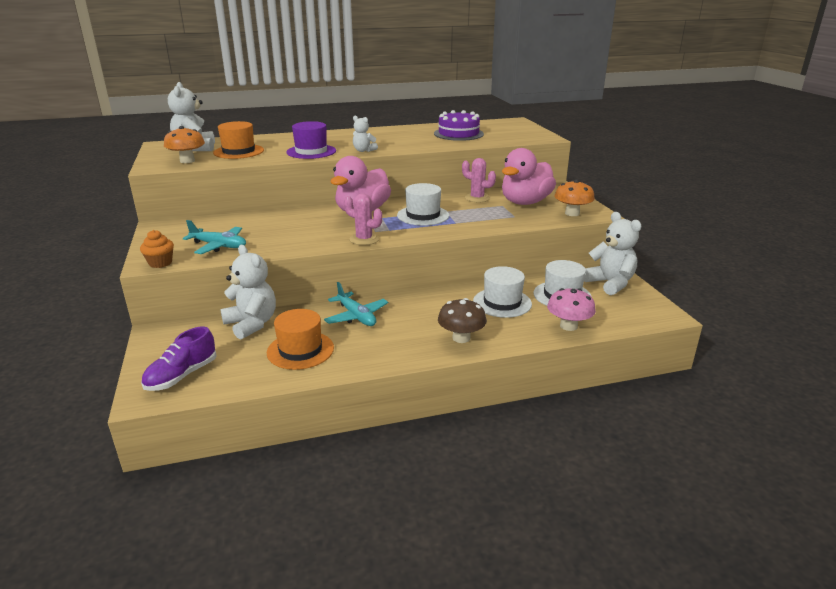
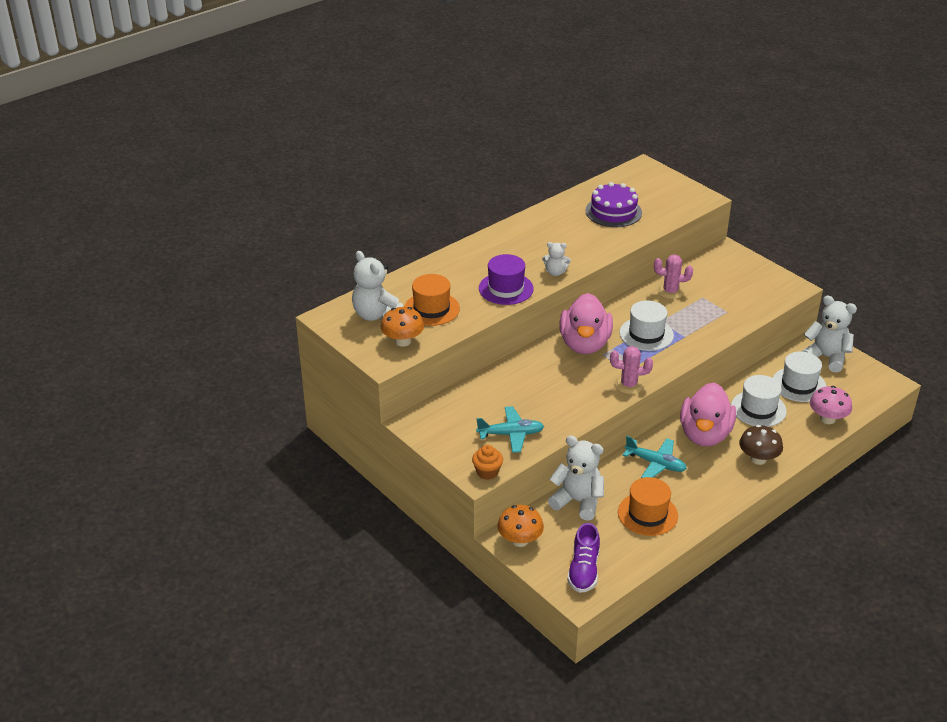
camera: 25 degrees left, 10 degrees up
(525, 202) = (719, 286): pink duck -> pink duck (705, 434)
(572, 213) = (772, 292): orange mushroom -> orange mushroom (520, 540)

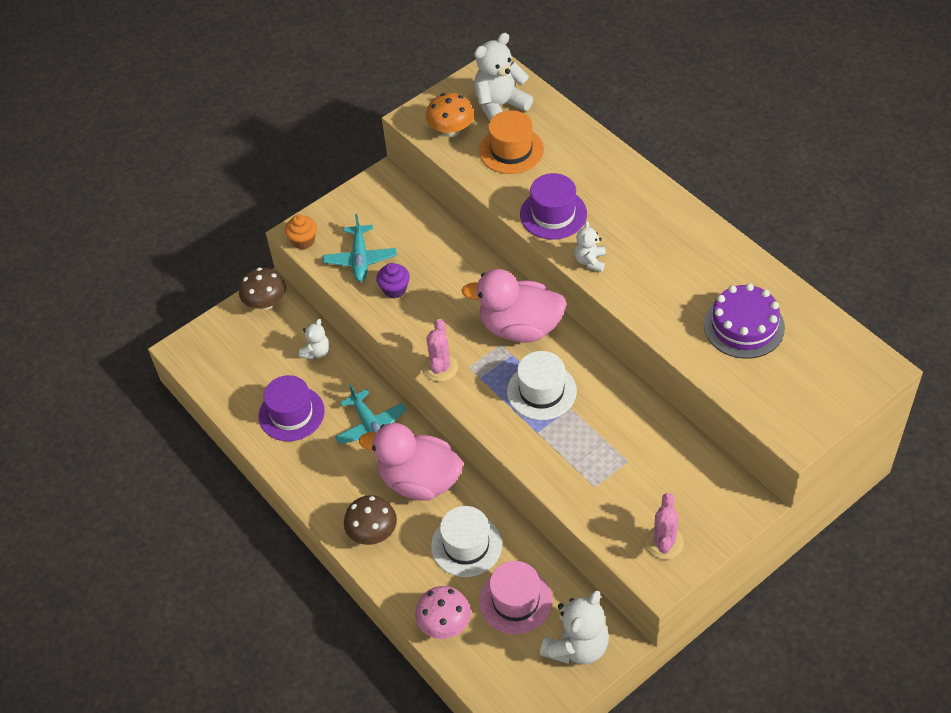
camera: 95 degrees right, 15 degrees up
(520, 540) = (265, 303): orange mushroom -> brown mushroom
(546, 412) = (394, 289): none -> purple cupcake
(578, 501) = (316, 352): white teddy bear -> white teddy bear, size x0.55
(583, 570) = (218, 354): purple shoe -> none
(647, 514) = (291, 413): orange hat -> purple hat
(655, 464) = (371, 426): turquoise plane -> turquoise plane turned 60 degrees counterclockwise
(670, 291) = (638, 424): pink cactus -> pink cactus (664, 543)
(799, 384) = (515, 601): white hat -> pink hat

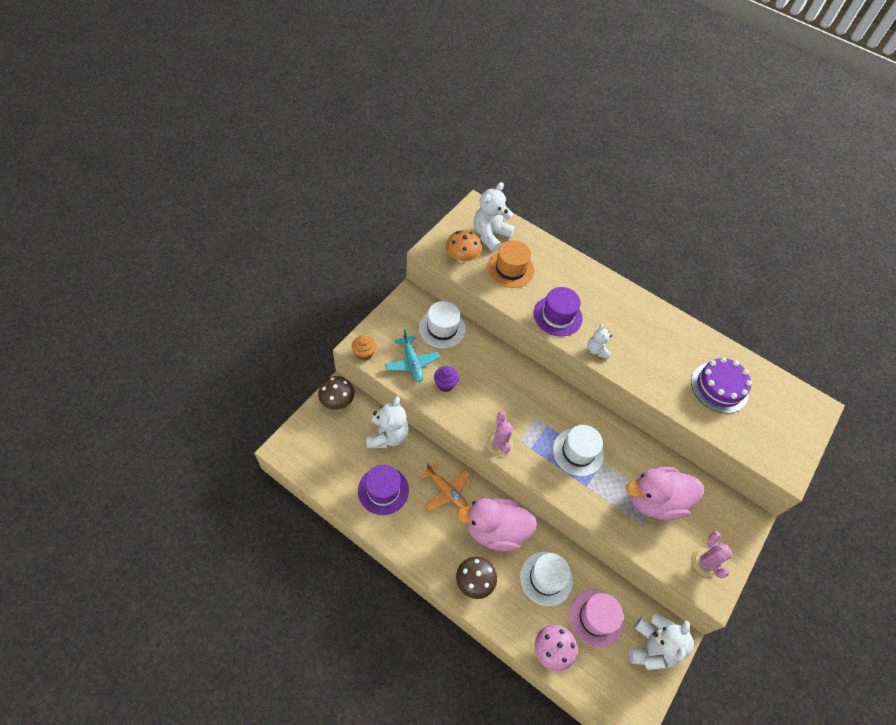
camera: 25 degrees left, 5 degrees up
(316, 352) = (387, 435): white teddy bear -> white teddy bear, size x1.82
(371, 426) = (446, 491): turquoise plane -> orange plane
(413, 222) = (442, 328): none -> white hat
(520, 327) = (545, 402): pink duck -> pink duck (655, 501)

